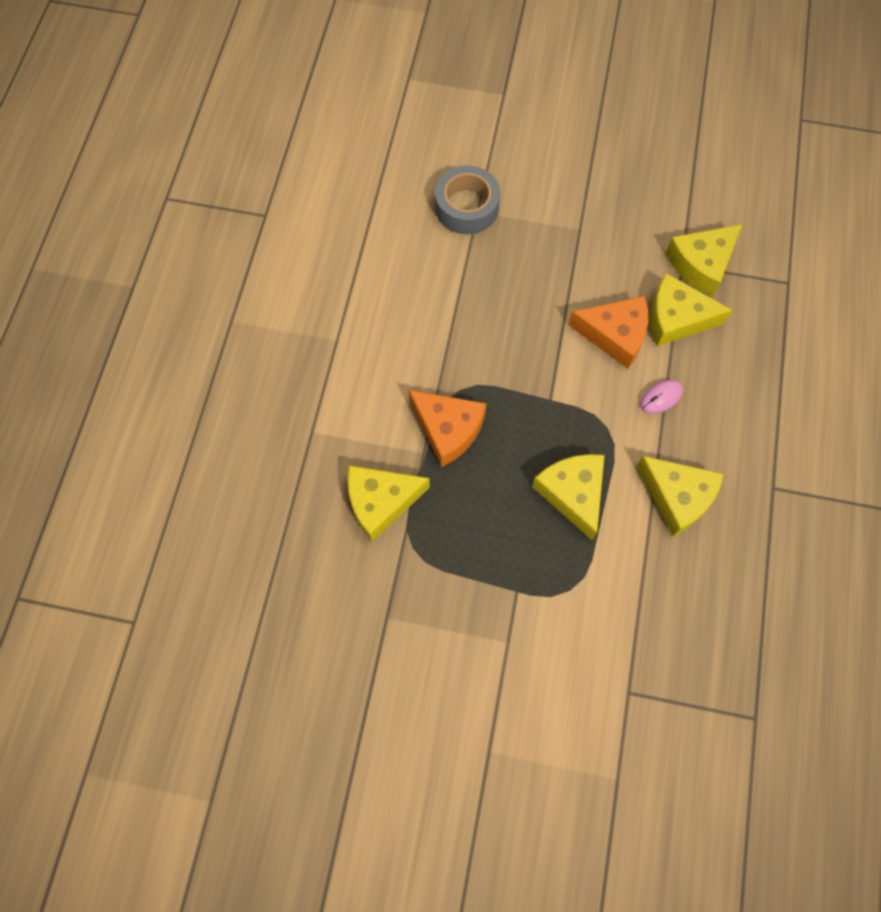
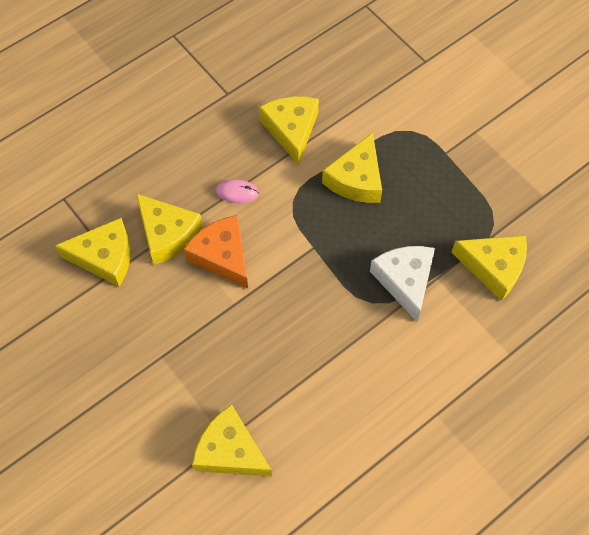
camera: 140 degrees left, 5 degrees down
(448, 429) = (405, 281): orange cheese -> white cheese
(466, 207) = (230, 451): grey tape -> yellow cheese

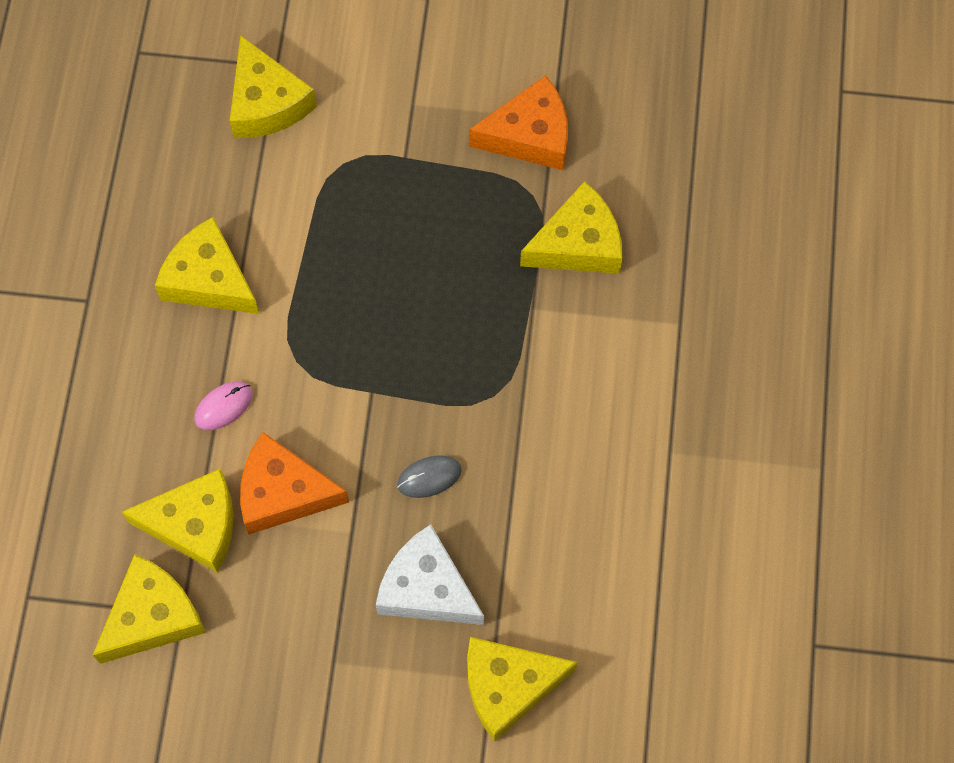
camera: 45 degrees left, 5 degrees up
(298, 312) = (429, 477): none -> grey mouse
(356, 179) = (340, 273): yellow cheese -> yellow cheese (266, 102)
(405, 281) = (504, 340): white cheese -> white cheese (426, 588)
(522, 194) = (530, 135): none -> orange cheese

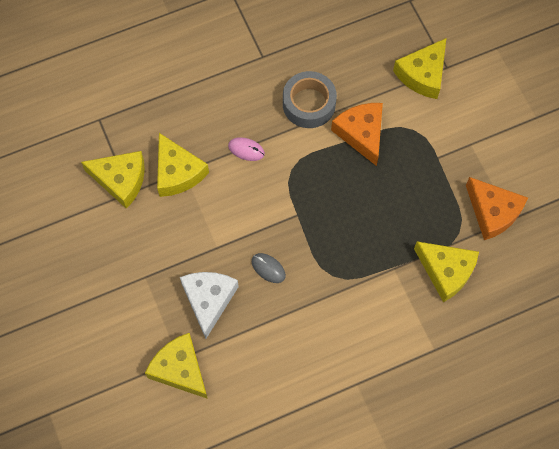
camera: 60 degrees right, 0 degrees up
(209, 279) = (309, 104): yellow cheese -> grey tape
(283, 492) = (218, 203): orange cheese -> orange cheese (361, 133)

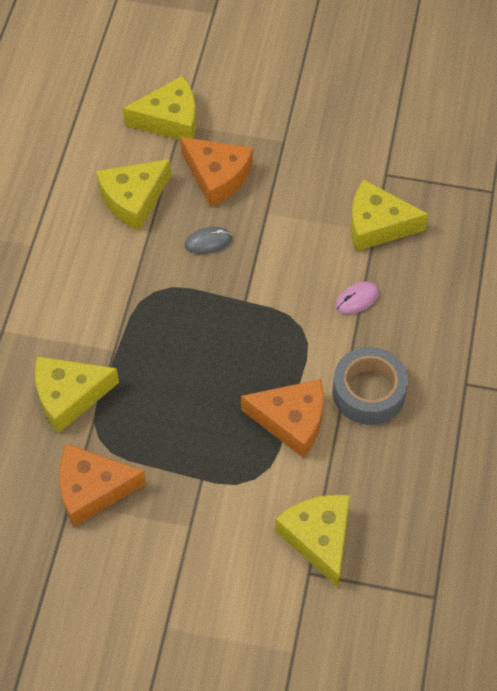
camera: 125 degrees right, 10 degrees down
(121, 180) = (405, 174): yellow cheese -> yellow cheese (133, 199)
(208, 300) = (217, 176): white cheese -> orange cheese

